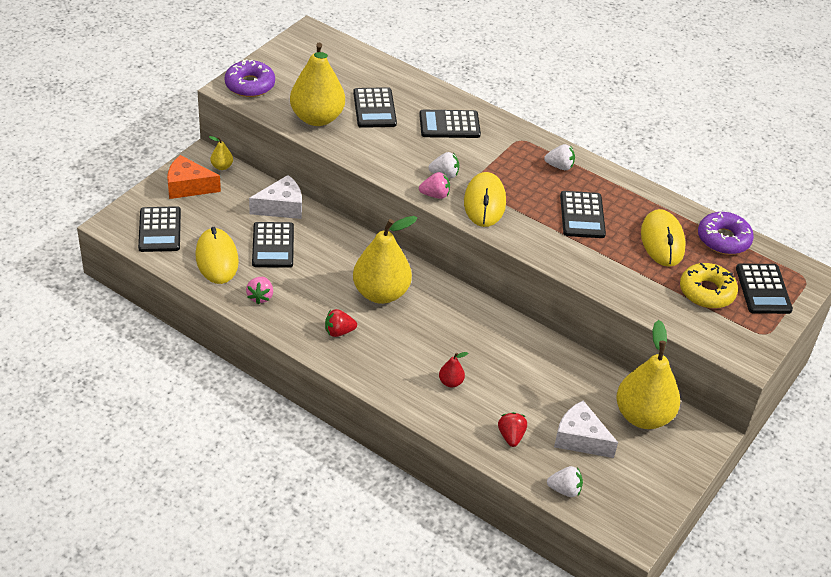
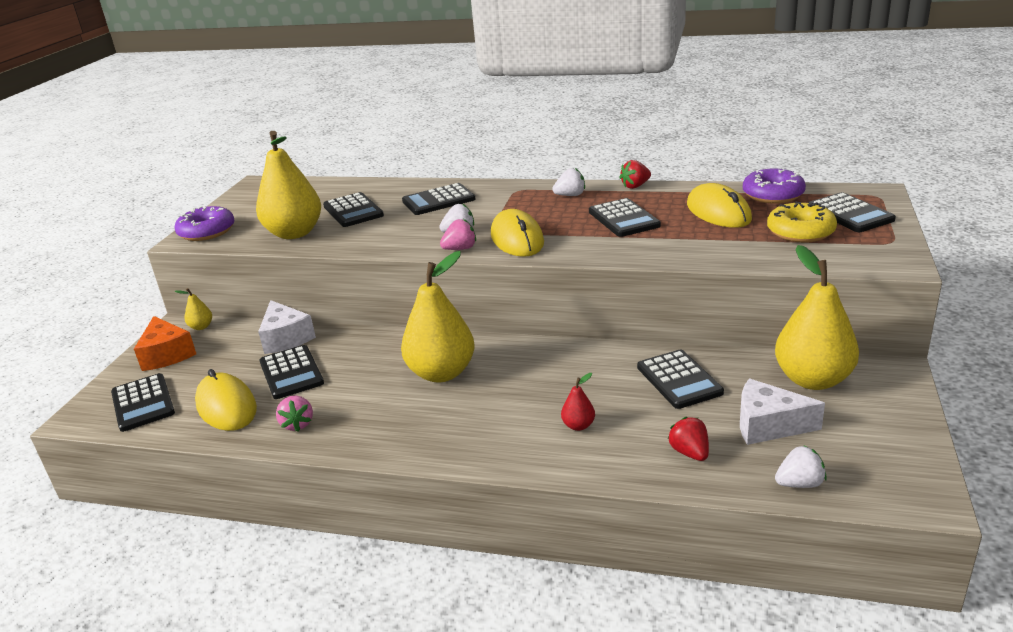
camera: 15 degrees left, 15 degrees down
(188, 186) = (167, 354): orange cheese -> orange cheese turned 105 degrees counterclockwise
(281, 207) = (286, 338): white cheese -> white cheese turned 105 degrees clockwise
(339, 332) = (413, 424): red strawberry -> red strawberry (635, 186)
(547, 374) = (679, 380): none -> black calculator

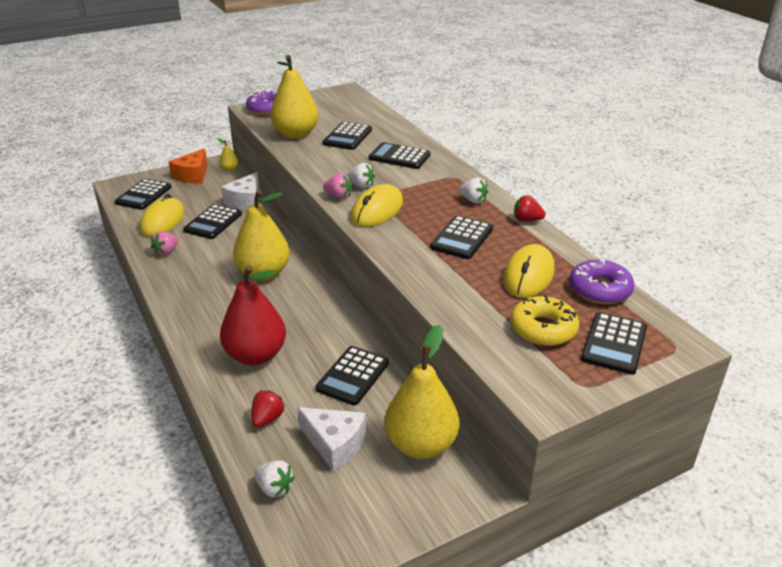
camera: 45 degrees right, 5 degrees up
(578, 425) = (256, 355): red pear -> red pear, size x2.38
(768, 425) = (335, 444): white cheese -> white cheese turned 150 degrees clockwise

